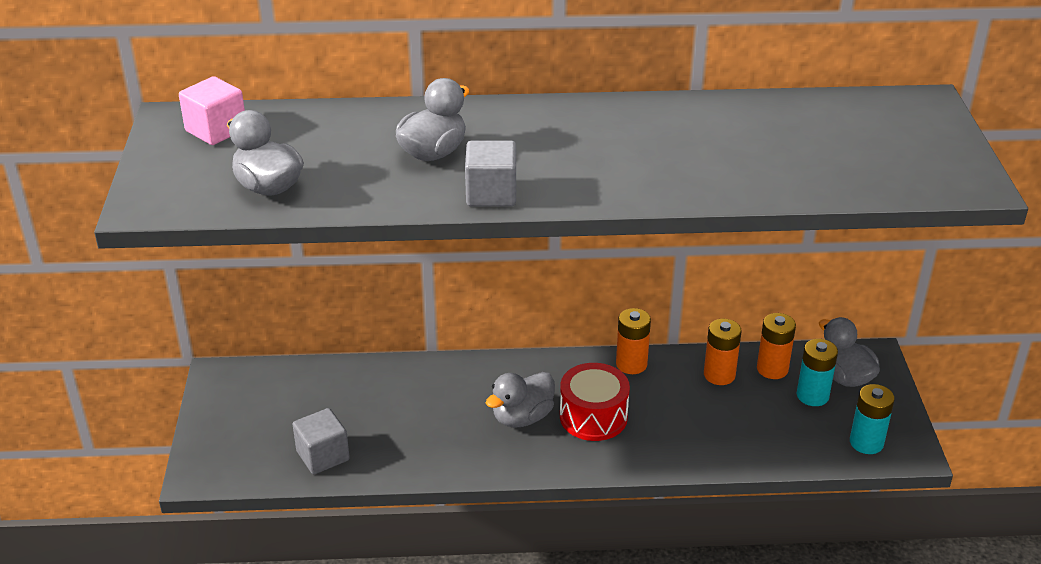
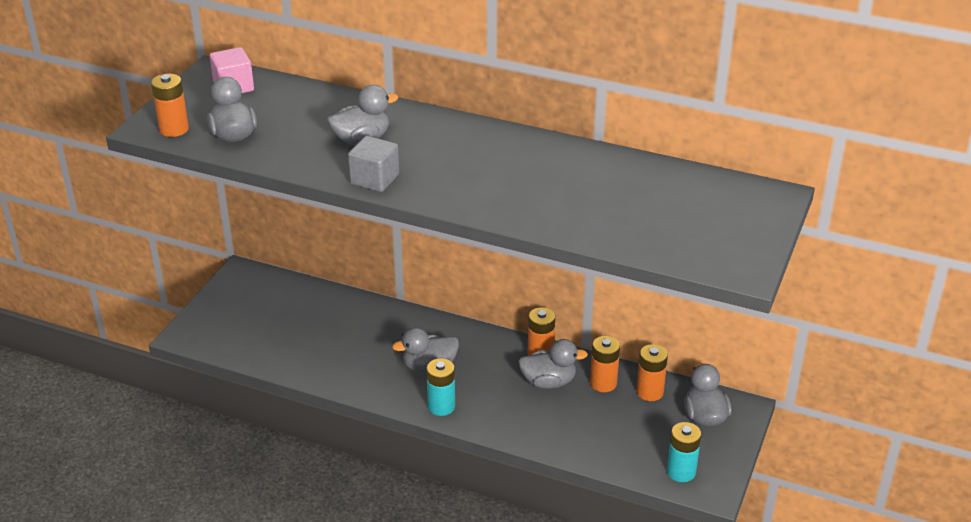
camera: 25 degrees right, 0 degrees up
(182, 199) = (174, 129): none -> orange battery
(323, 456) = (272, 349): grey cube -> none
(593, 417) = (482, 383): red drum -> none
(662, 392) = (548, 382): none -> grey duck
(812, 395) = (666, 422): turquoise battery -> turquoise battery (441, 406)

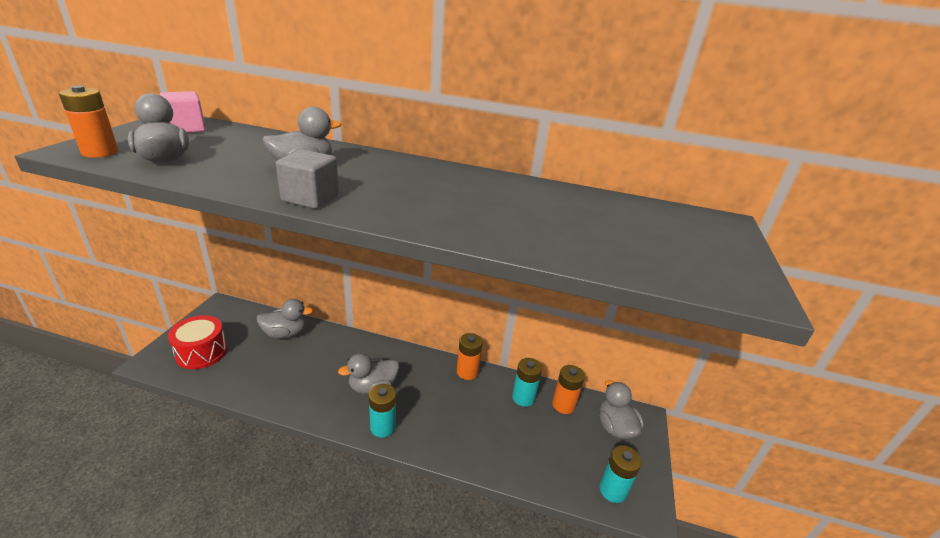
camera: 10 degrees left, 5 degrees down
(235, 326) = (201, 352): none -> red drum
(548, 382) = (477, 398): grey duck -> grey duck (285, 333)
(603, 383) = (523, 398): orange battery -> turquoise battery

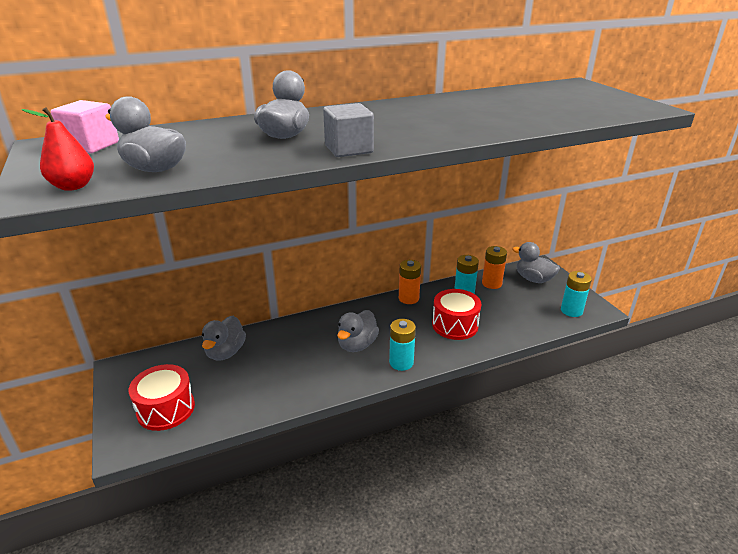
camera: 35 degrees left, 0 degrees up
(100, 152) = (73, 186): orange battery -> red pear
(285, 333) = (225, 352): grey duck -> grey duck turned 150 degrees clockwise
(473, 423) = (455, 325): none -> red drum

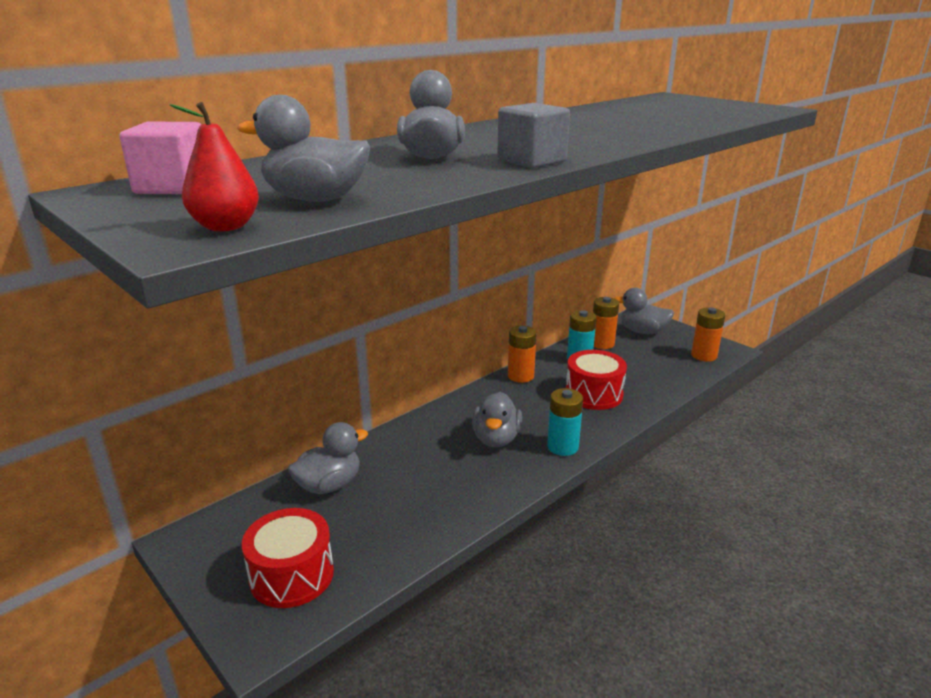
camera: 20 degrees left, 5 degrees down
(225, 352) = (329, 485): grey duck -> grey duck turned 120 degrees counterclockwise
(571, 311) = (704, 356): turquoise battery -> orange battery

